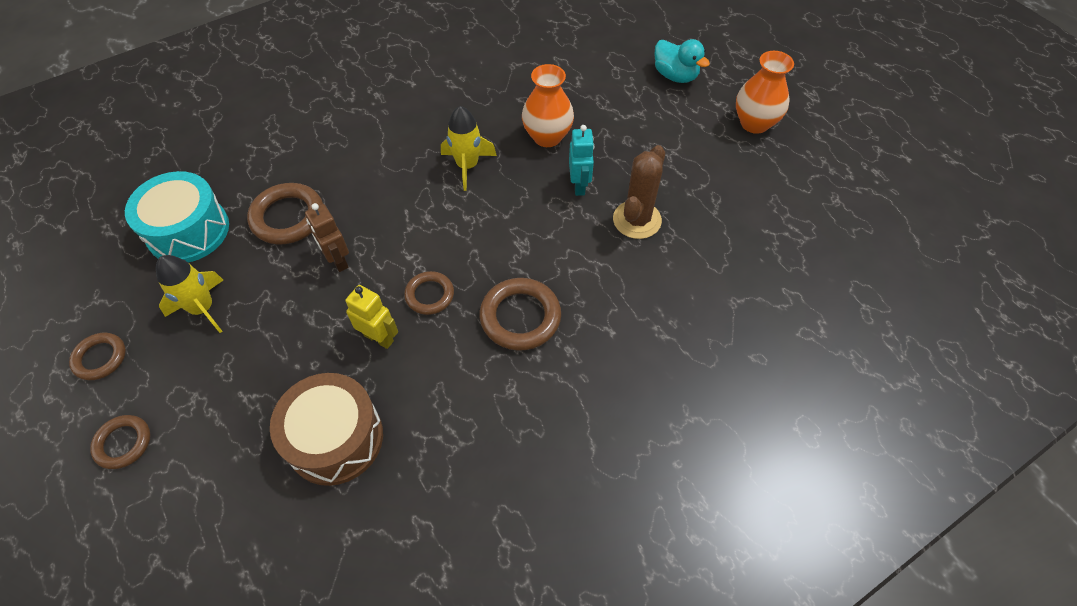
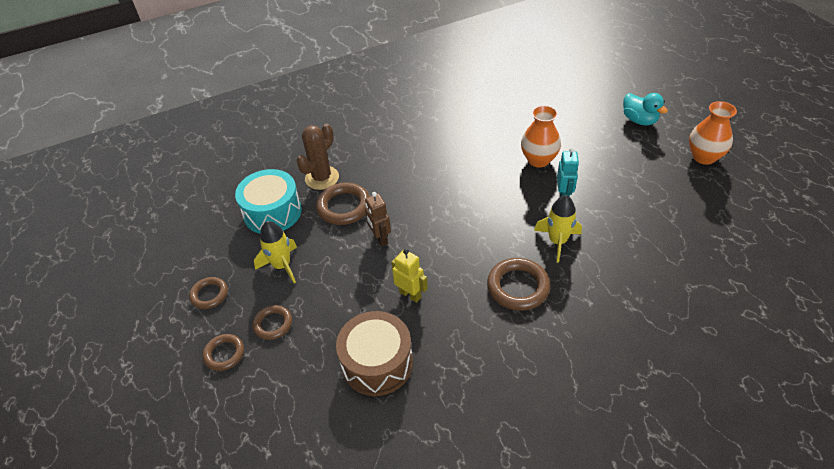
camera: 10 degrees right, 10 degrees down
(429, 295) = (448, 267): brown ring -> brown ring (273, 324)
(467, 166) = (477, 178): yellow rocket -> yellow rocket (557, 241)
(637, 220) = (609, 222): brown cactus -> brown cactus (322, 178)

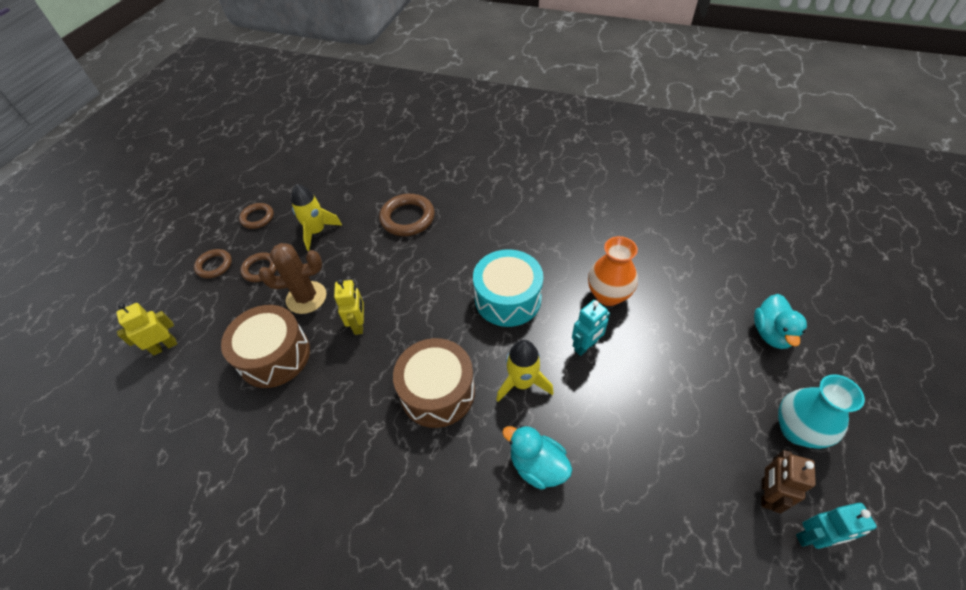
camera: 45 degrees right, 5 degrees up
(272, 212) = (361, 187): turquoise drum -> turquoise drum (508, 298)
(273, 437) = (164, 347): none -> yellow robot
(322, 178) = (423, 184): brown cactus -> brown cactus (306, 297)
(380, 239) = (397, 263): brown robot -> brown robot (766, 494)
(518, 287) = (437, 391): brown ring -> brown drum
(622, 274) = (537, 466): none -> turquoise duck
(704, 157) = (797, 430): orange vase -> turquoise vase
(764, 197) = (813, 537): none -> turquoise robot

